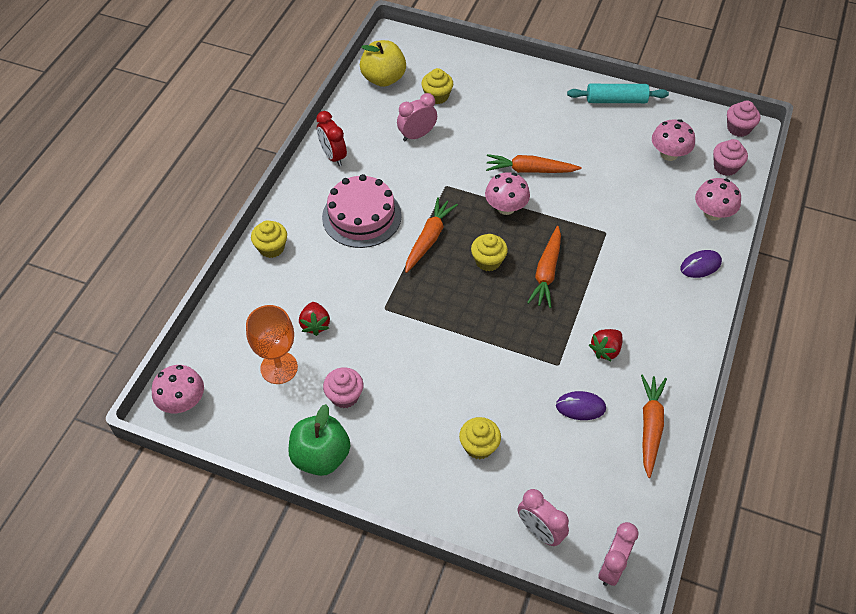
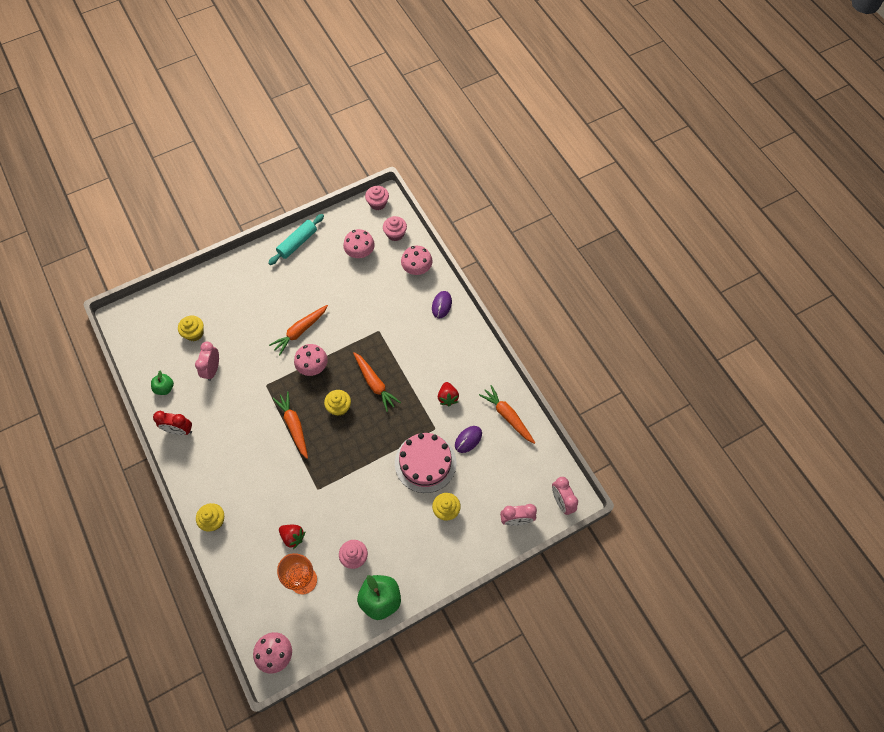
camera: 50 degrees left, 10 degrees up
(361, 216) = (241, 450): pink cake -> pink cake (425, 463)
(362, 116) = (165, 388): none -> green apple
(383, 78) = (148, 351): yellow apple -> none

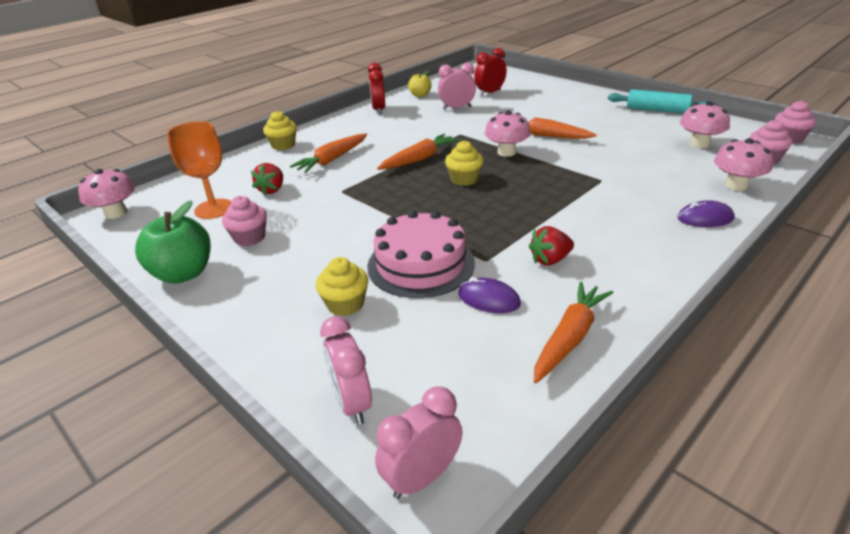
camera: 75 degrees right, 30 degrees down
(165, 388) = (420, 95): green apple -> yellow apple
(194, 333) = (490, 93): yellow cupcake -> red clock
(375, 383) = (519, 195): orange carrot -> orange carrot (332, 160)

